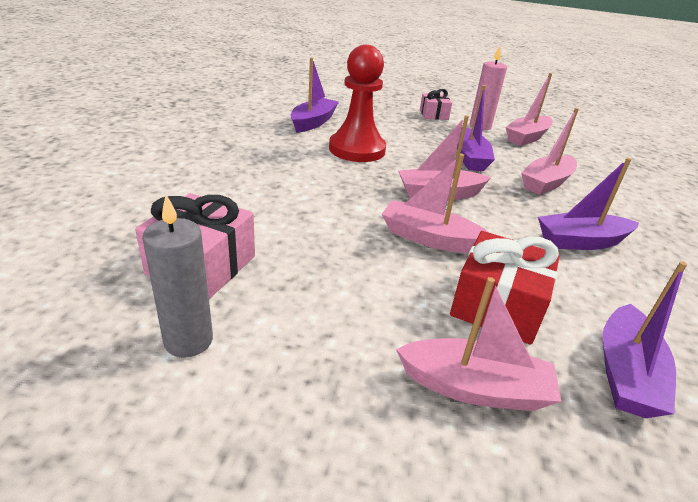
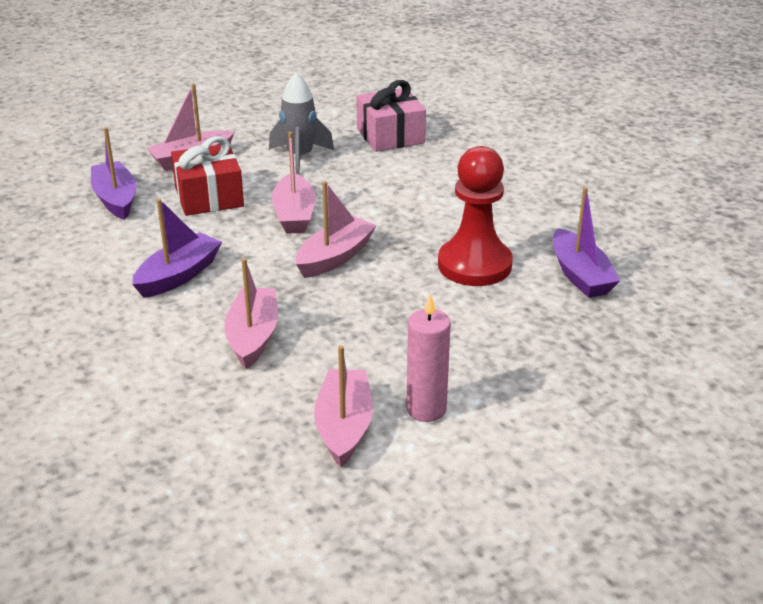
camera: 140 degrees right, 0 degrees up
(188, 340) = (335, 116): grey candle -> none
(336, 298) = (300, 157): none -> grey rocket
(429, 238) = (294, 215): pink boat -> pink boat turned 105 degrees clockwise
(433, 115) = (511, 394): pink gift -> none
(469, 158) = (364, 326): purple boat -> none

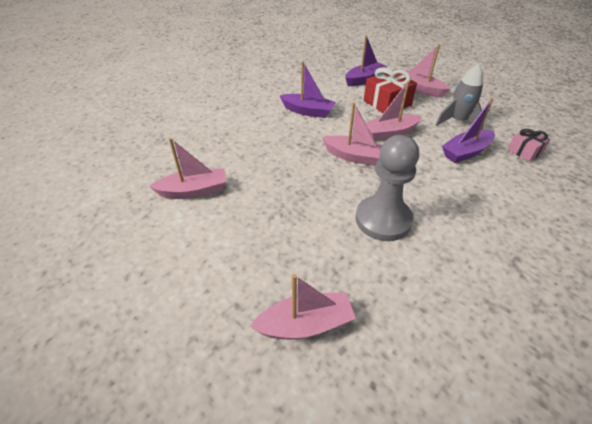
camera: 75 degrees right, 10 degrees up
(253, 336) = (264, 145): pink boat -> pink boat (305, 324)
(390, 136) = (524, 151): pink gift -> pink gift, size x0.60
(426, 409) = (214, 221): pink candle -> none
(474, 265) = (383, 220): red pawn -> grey pawn
(580, 275) = (406, 286): purple boat -> purple boat (465, 152)

